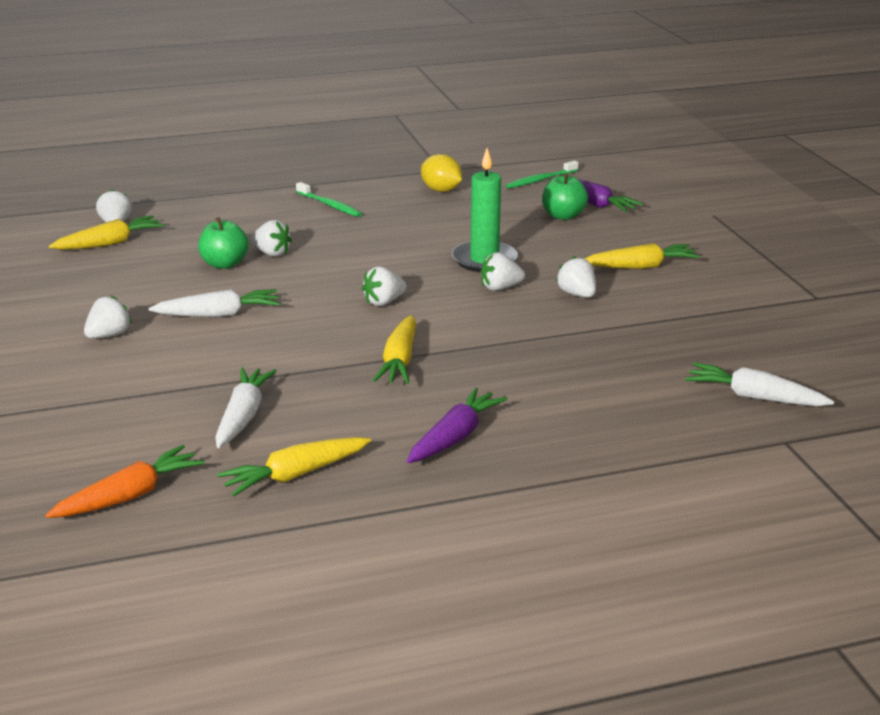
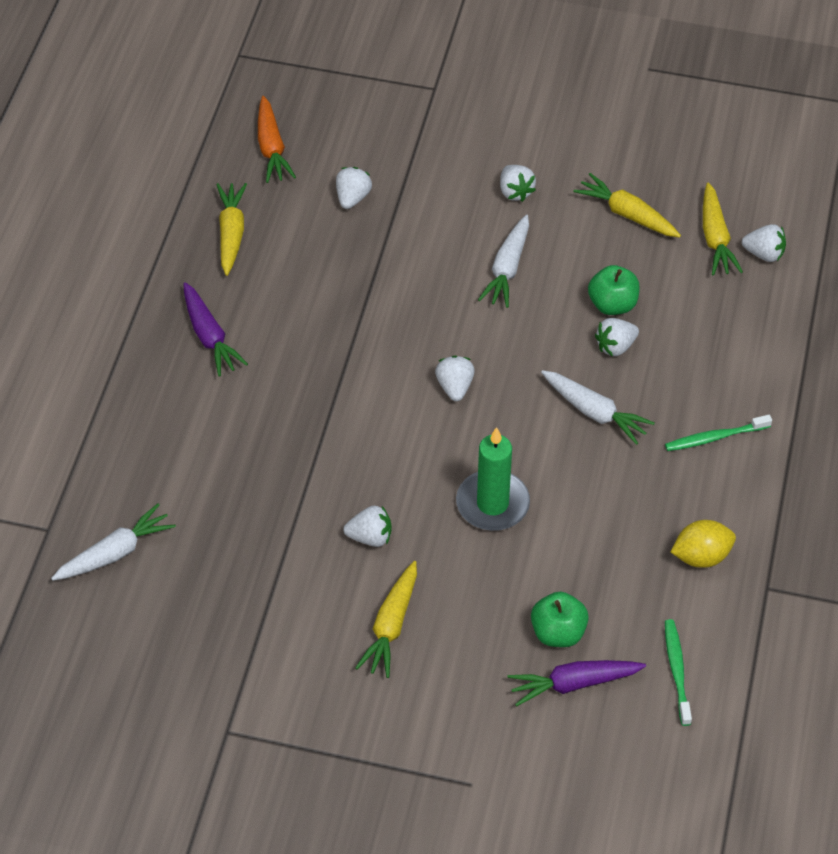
camera: 120 degrees right, 25 degrees up
(243, 416) = (328, 231): white carrot -> white carrot (594, 412)
(399, 361) = (342, 352): yellow carrot -> yellow carrot (627, 214)
(500, 288) = (424, 485): white strawberry -> white strawberry (352, 198)

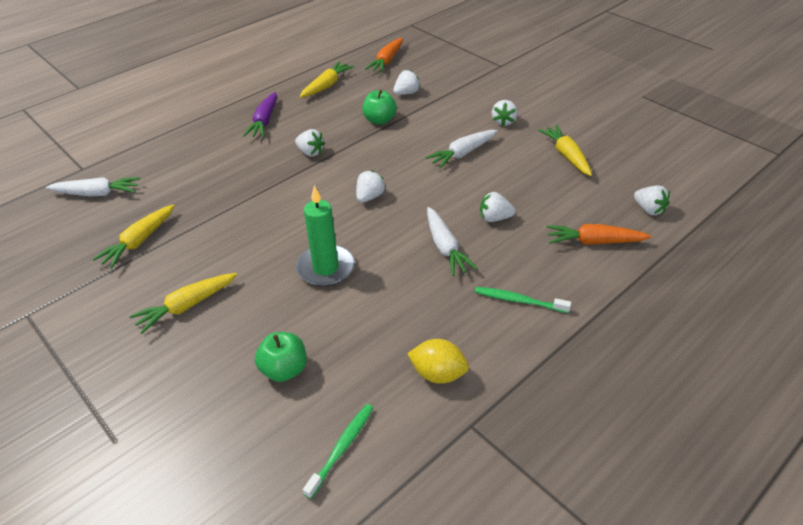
camera: 35 degrees right, 10 degrees down
(370, 537) = (233, 250): white strawberry -> white strawberry (310, 152)
(574, 683) = (258, 412): purple carrot -> none
(612, 304) = (513, 196): green apple -> green apple (379, 120)
(715, 238) = (618, 188): yellow carrot -> yellow carrot (139, 241)
(737, 326) = (594, 242): none -> orange carrot

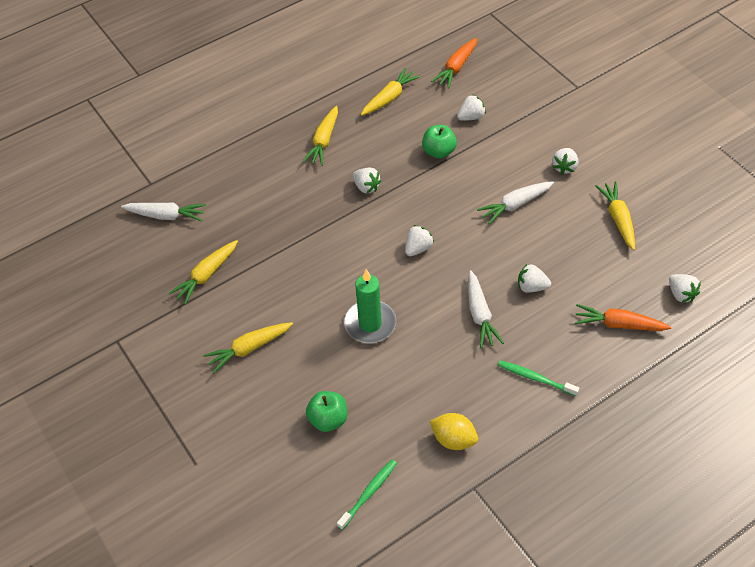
camera: 10 degrees right, 10 degrees up
(264, 121) = (323, 141): purple carrot -> yellow carrot

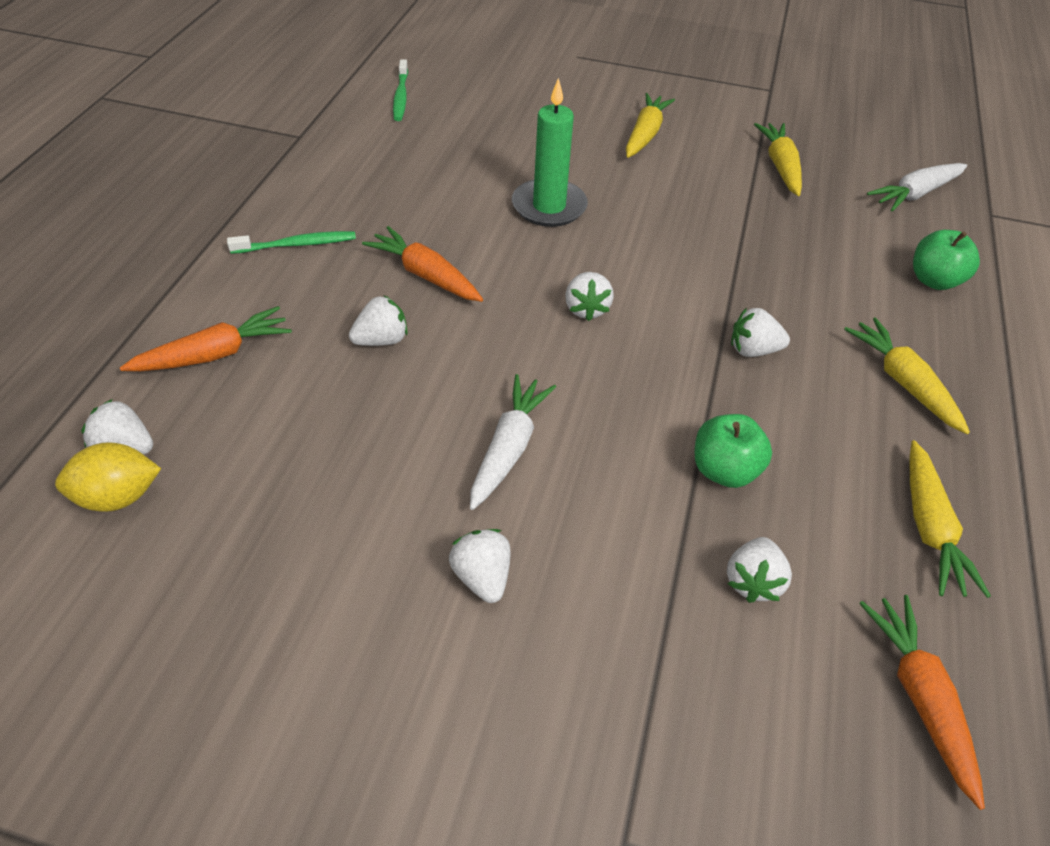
camera: 135 degrees right, 5 degrees down
(328, 419) = (497, 122): green apple -> green apple (934, 280)
(453, 439) = (351, 159): yellow lemon -> yellow lemon (118, 497)
(480, 314) = (425, 275): white carrot -> orange carrot
(618, 219) = (307, 525): yellow carrot -> none

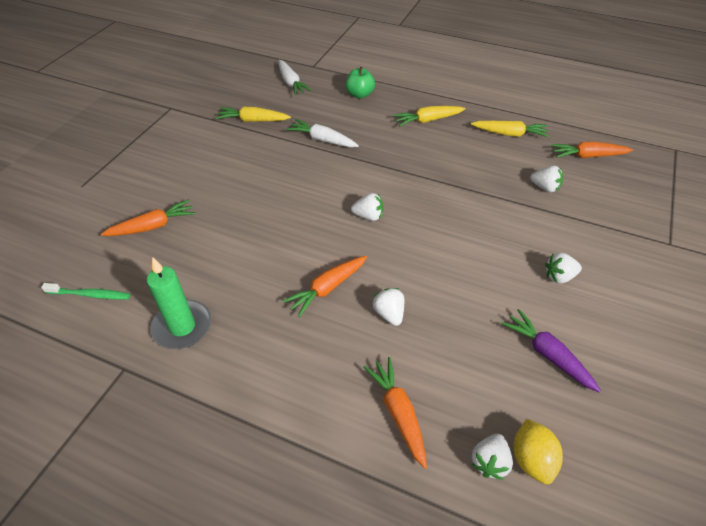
camera: 80 degrees left, 0 degrees up
(296, 244) = (279, 365): green toothbrush -> none
(299, 537) = (547, 354): none -> purple carrot
(509, 448) = (476, 259): white carrot -> white carrot (322, 140)
(517, 117) = (153, 226): none -> orange carrot
(549, 206) = (267, 221): green candle -> green candle (182, 327)
(645, 134) = (200, 167): yellow carrot -> none
(724, 470) = (484, 184): green apple -> none
(753, 350) = (405, 160): white strawberry -> none

